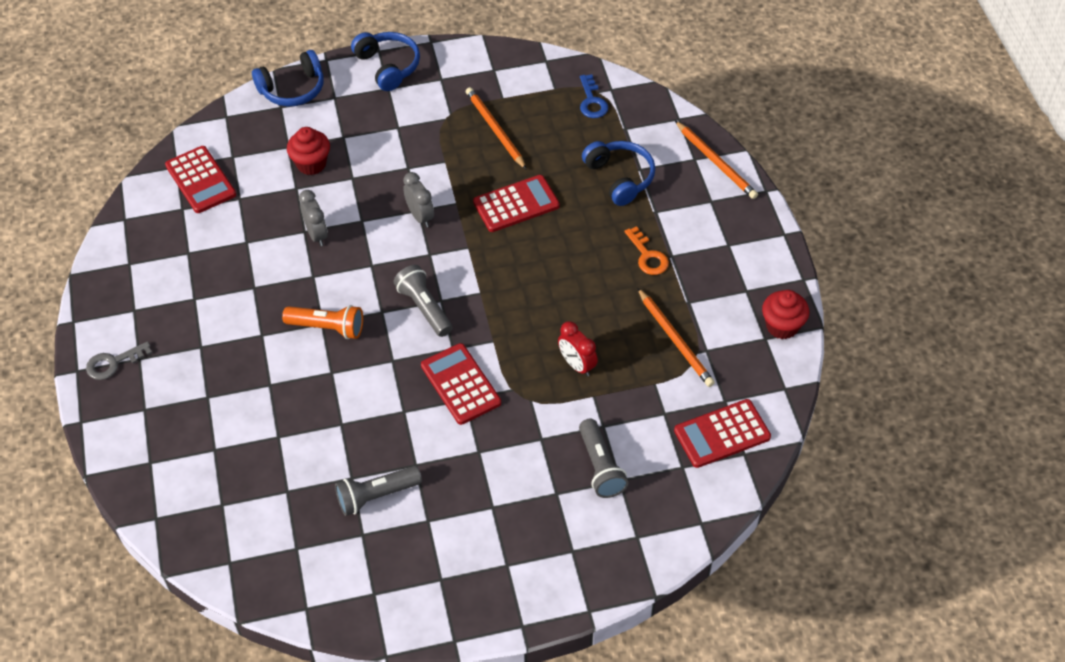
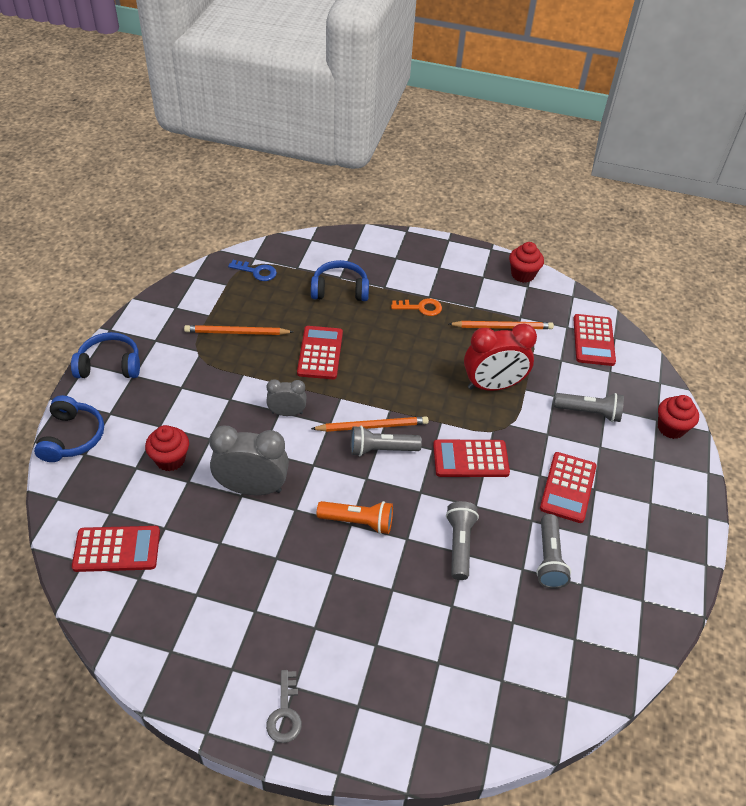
camera: 65 degrees left, 5 degrees down
(316, 234) = (252, 488): grey clock -> grey clock, size x1.77
(327, 327) = (358, 522): orange flashlight -> orange flashlight turned 60 degrees clockwise
(349, 416) = (459, 544): none -> grey flashlight
(478, 482) = (568, 487): none -> red calculator
(577, 365) = (493, 386): red clock -> red clock, size x1.77
(633, 554) = (671, 428): none -> red cupcake
(716, 162) = (364, 240): orange pencil -> orange pencil (372, 426)

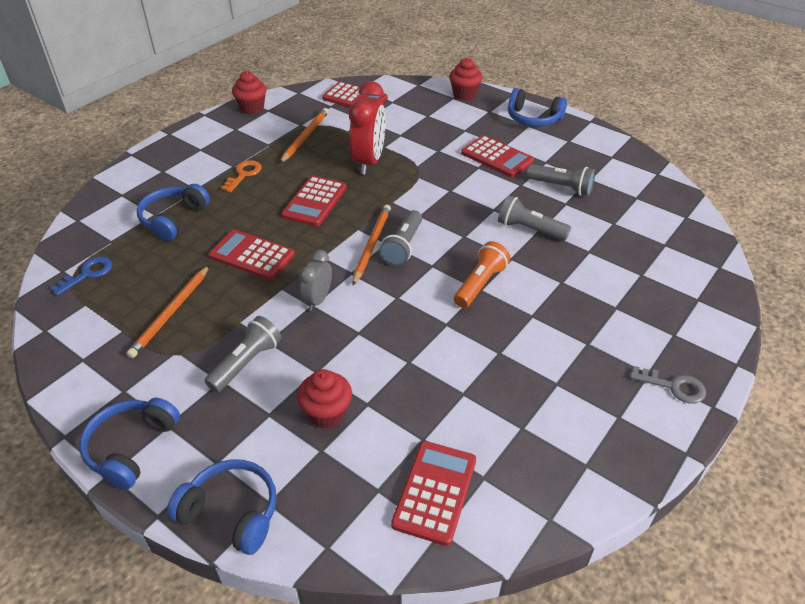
camera: 65 degrees left, 5 degrees down
(252, 488) = (403, 351): grey clock -> none
(470, 459) = (442, 197): red calculator -> red calculator (315, 201)
(589, 412) = (428, 124): grey flashlight -> grey flashlight (246, 363)
(668, 504) = (533, 118): none -> blue headphones

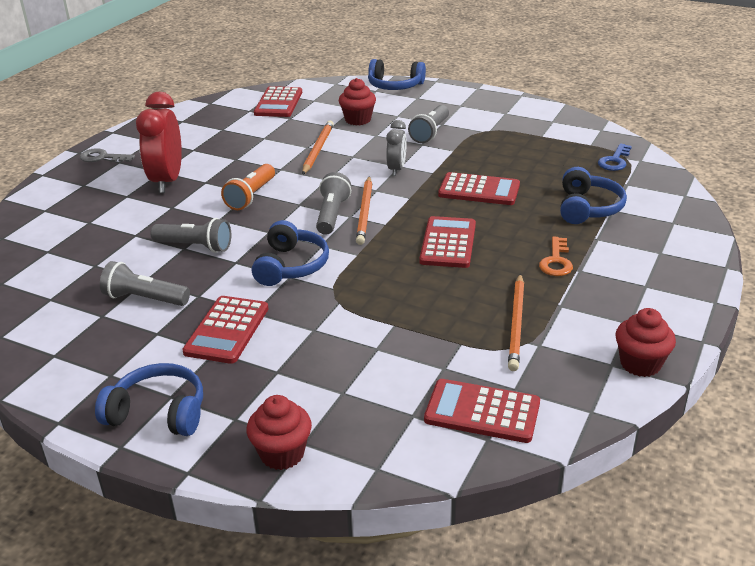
camera: 170 degrees right, 10 degrees down
(131, 447) = (474, 96): blue headphones -> blue headphones (291, 266)
(171, 313) = (514, 148): orange pencil -> orange pencil (318, 149)
(369, 162) = (406, 299): red clock -> red clock (167, 181)
(497, 157) = (227, 330): red calculator -> red calculator turned 105 degrees counterclockwise

